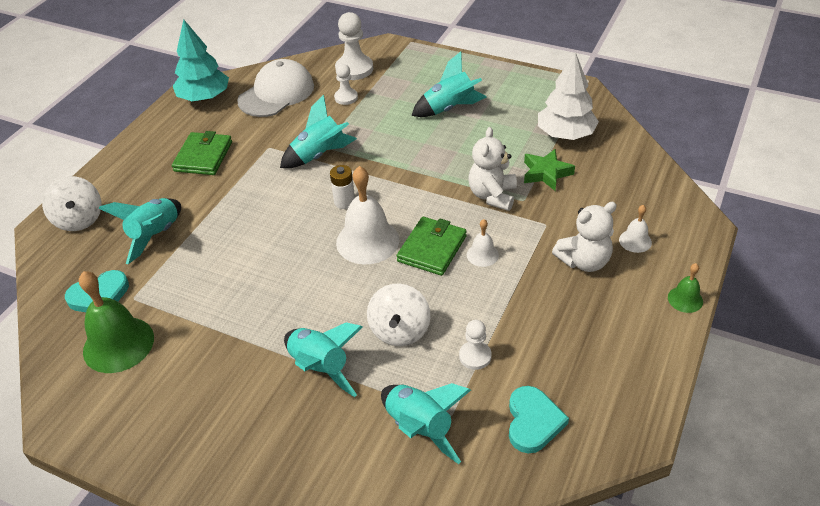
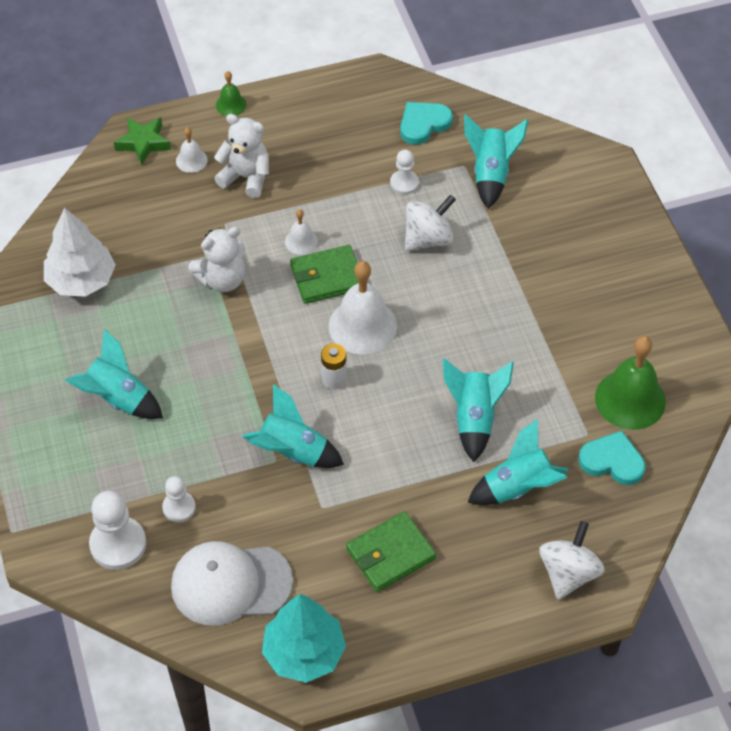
camera: 135 degrees left, 10 degrees up
(320, 368) = (508, 259): turquoise rocket -> turquoise rocket (474, 418)
(546, 173) = (155, 261): green star -> green star (143, 143)

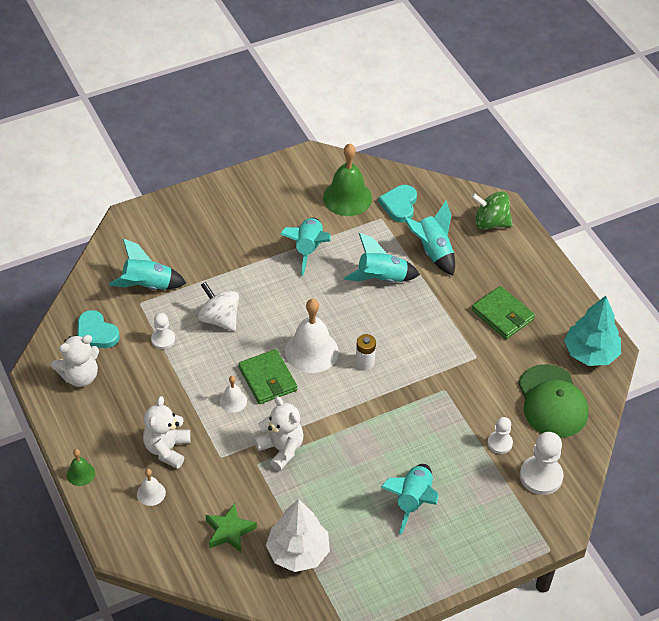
camera: 100 degrees left, 5 degrees down
(143, 143) = (133, 535): green star -> green star (229, 531)
(230, 584) = (552, 402): white cap -> green cap
(292, 452) = (435, 380): turquoise rocket -> turquoise rocket (308, 249)
(362, 108) = (80, 376): none -> white teddy bear
(568, 573) = (490, 223): white spinning top -> green spinning top

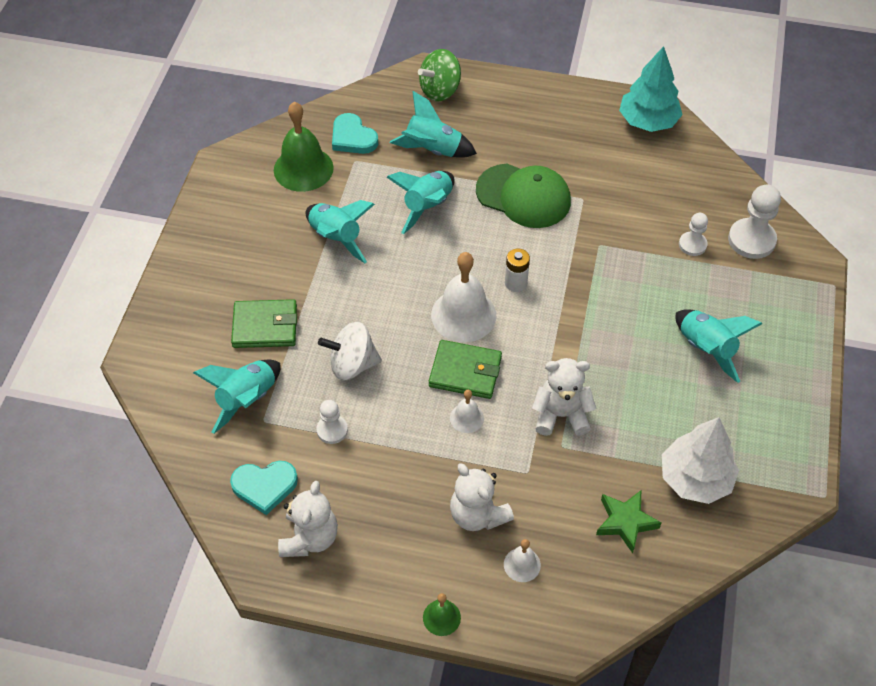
camera: 50 degrees left, 5 degrees up
(502, 315) = (552, 150): green wallet -> green wallet (265, 326)
(552, 402) = (678, 180): green cap -> green cap (523, 196)

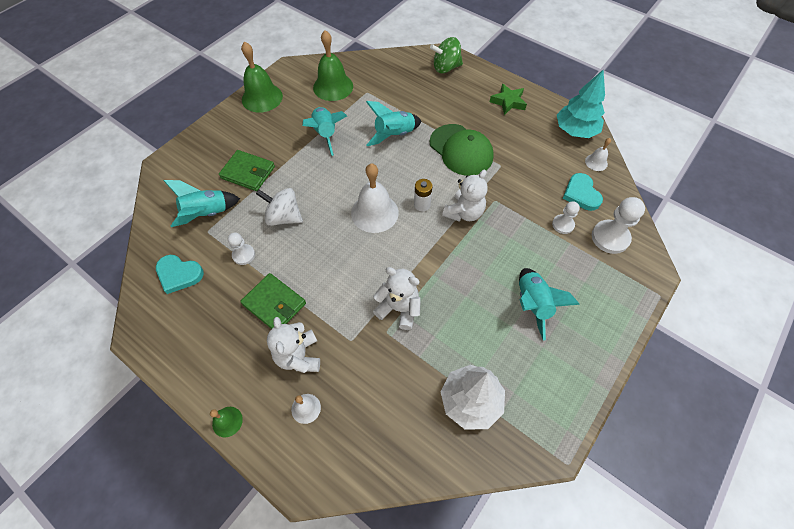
camera: 25 degrees right, 5 degrees up
(213, 218) = (262, 97): none -> green bell
(309, 538) = (182, 322): white teddy bear -> white teddy bear (464, 213)
(353, 137) = (374, 78): turquoise heart -> turquoise heart (581, 194)
(432, 150) = (419, 102): turquoise rocket -> none
(465, 372) = (352, 251): green wallet -> green wallet (274, 304)
(466, 418) = (334, 283): white bell -> white bell (596, 162)
(625, 522) = (398, 411): green star -> green star (508, 102)

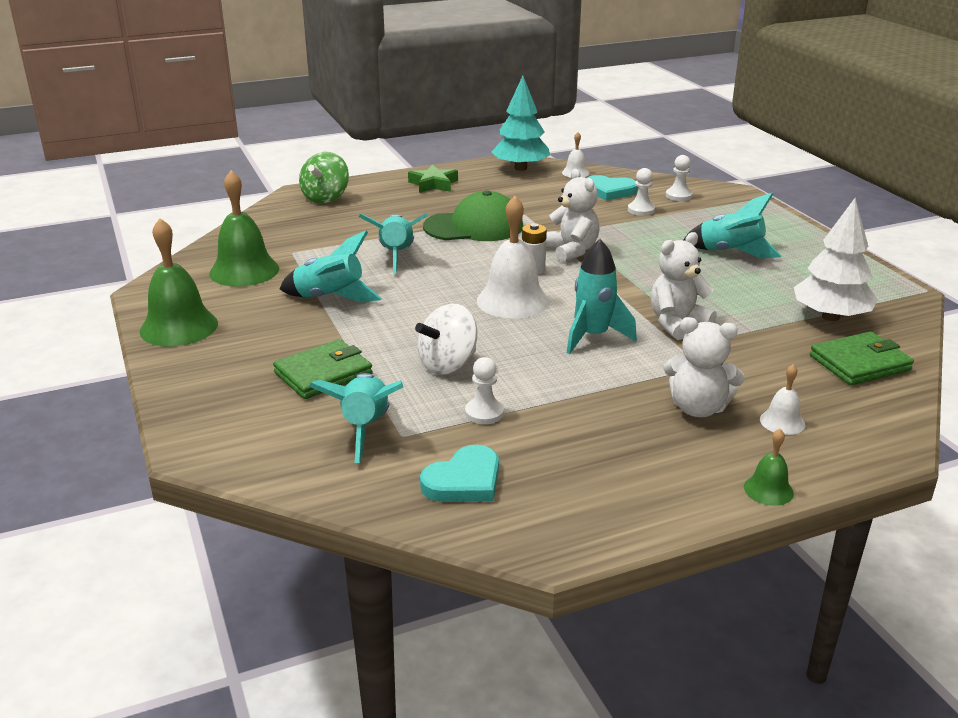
camera: 60 degrees left, 30 degrees down
(274, 304) = (597, 407): green wallet -> green wallet (859, 363)
(354, 270) = (593, 337): none -> turquoise rocket
(610, 237) = (678, 196): white pawn -> white pawn, size x0.59

